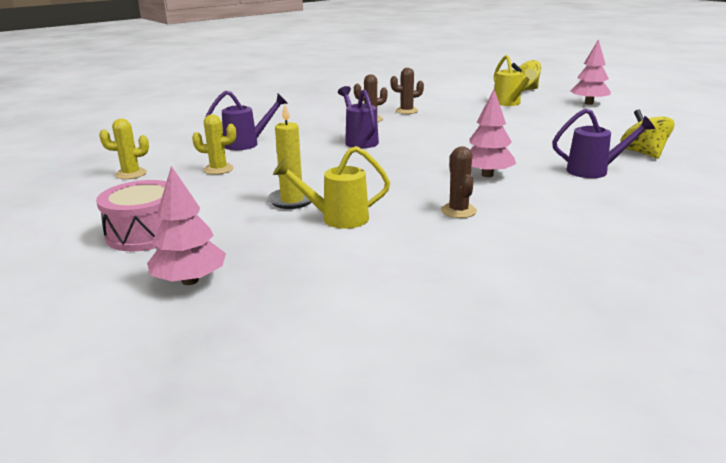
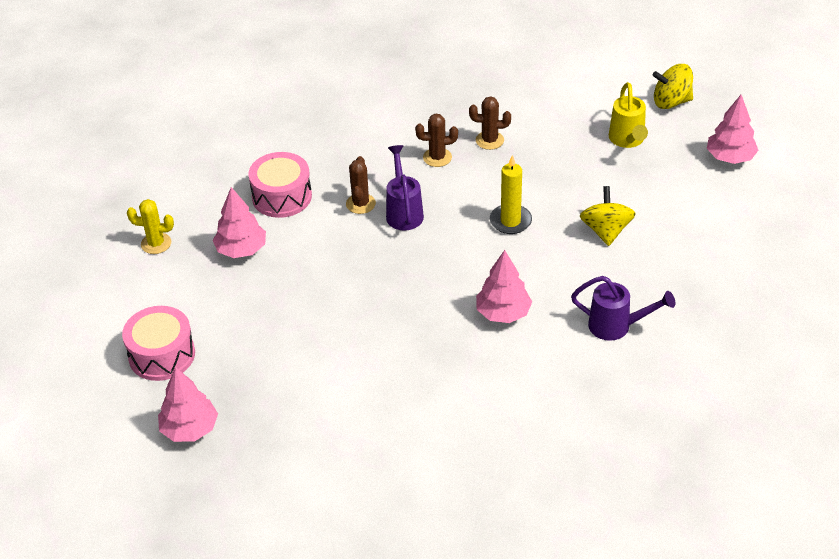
camera: 15 degrees right, 20 degrees up
(218, 169) = (241, 250): yellow cactus -> pink tree
(247, 144) = (282, 197): purple watering can -> pink drum
(292, 200) = (297, 325): yellow candle -> yellow candle (510, 221)
(336, 219) = (328, 364): yellow watering can -> none
(458, 211) = (441, 373): brown cactus -> brown cactus (360, 204)
(643, 153) = (696, 299): yellow spinning top -> yellow spinning top (606, 231)

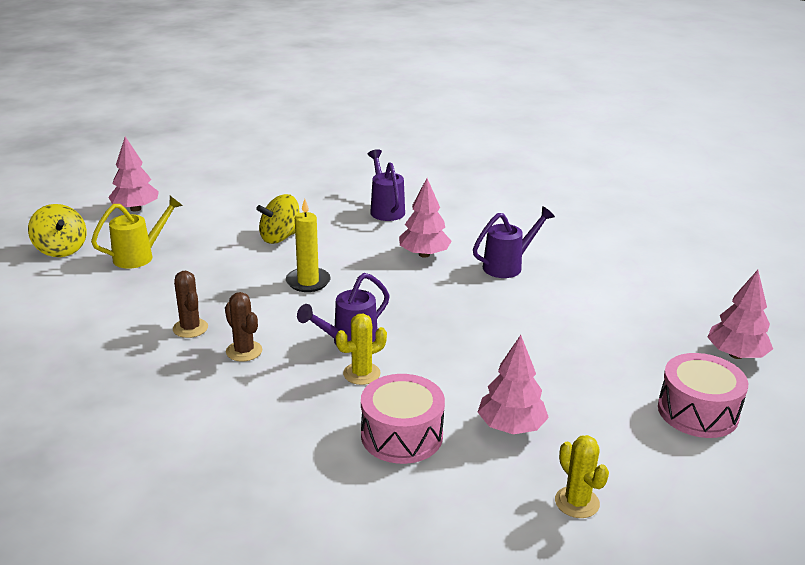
camera: 125 degrees left, 15 degrees down
(360, 204) = (361, 374): brown cactus -> yellow cactus
(438, 361) = (508, 266): none -> purple watering can

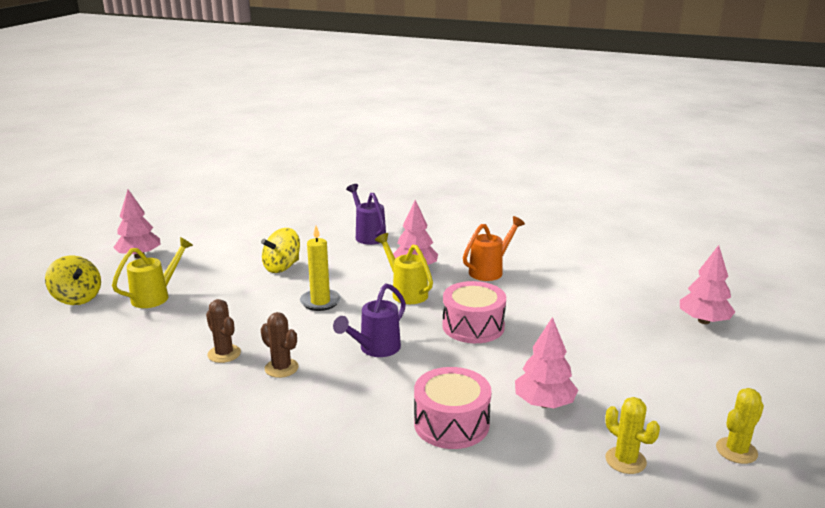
camera: 10 degrees left, 5 degrees down
(361, 374) = (396, 374): yellow cactus -> yellow cactus (736, 451)
(404, 281) = (406, 292): none -> yellow watering can
(508, 266) = (490, 270): purple watering can -> orange watering can
(697, 412) = (693, 370): pink drum -> pink drum (473, 326)

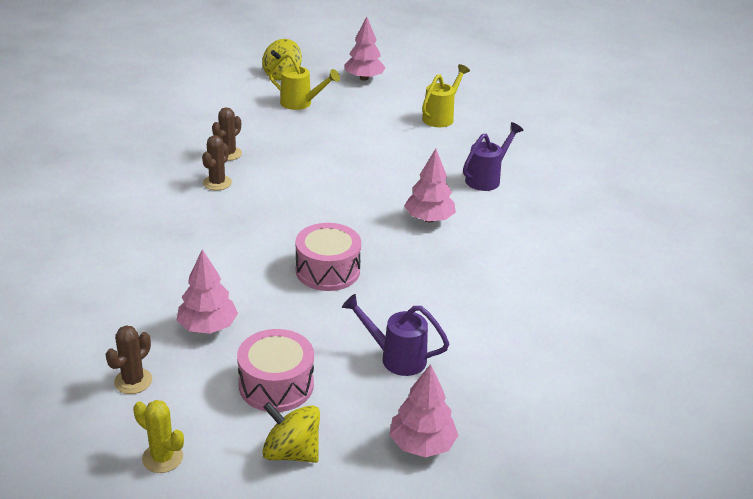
camera: 70 degrees right, 10 degrees up
(282, 267) = (385, 146): yellow spinning top -> yellow spinning top (291, 452)
(320, 302) = (331, 179): yellow candle -> none
(375, 349) = (262, 221): purple watering can -> purple watering can (395, 357)
(406, 292) = (375, 221): yellow watering can -> yellow watering can (441, 117)
(451, 423) = (164, 278): pink drum -> pink drum (276, 385)
(490, 270) = (455, 268): orange watering can -> none
(625, 460) = (133, 381): yellow cactus -> brown cactus

